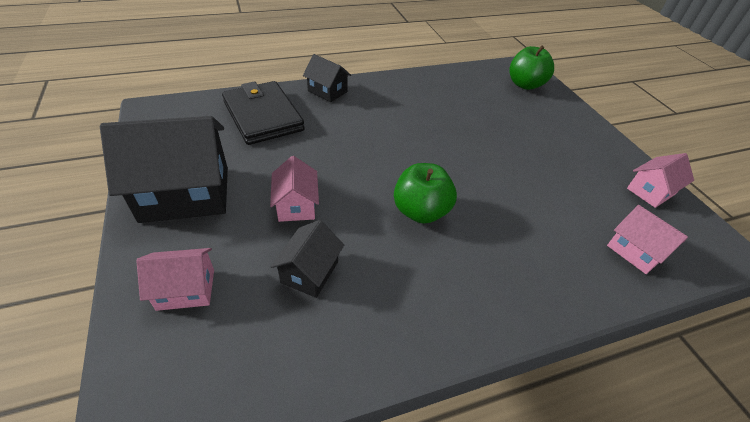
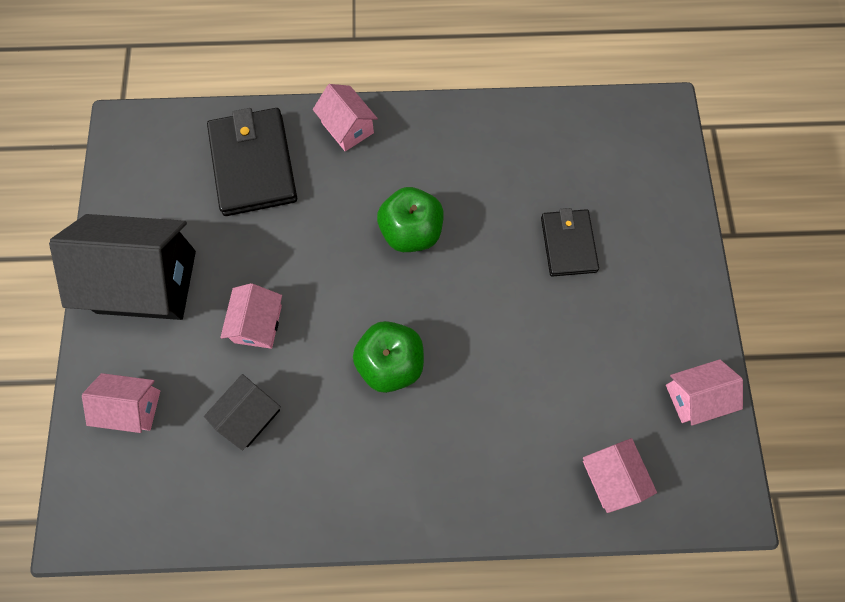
camera: 20 degrees right, 25 degrees up
(327, 91) = (347, 128): black house -> pink house
(508, 127) = (568, 244): none -> black wallet
(525, 85) = (641, 158): green apple -> green apple (411, 232)

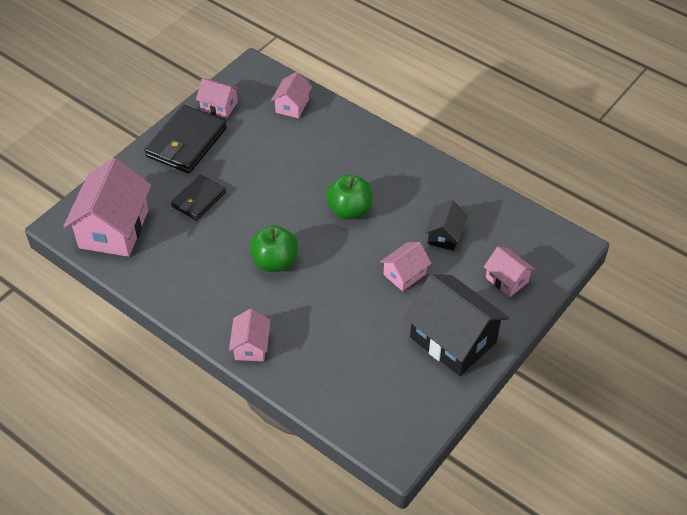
camera: 140 degrees left, 20 degrees down
(249, 415) = (445, 235): black house -> black house turned 60 degrees counterclockwise
(253, 164) = (331, 365): black wallet -> black wallet (186, 142)
(610, 144) = (114, 229): none -> pink house

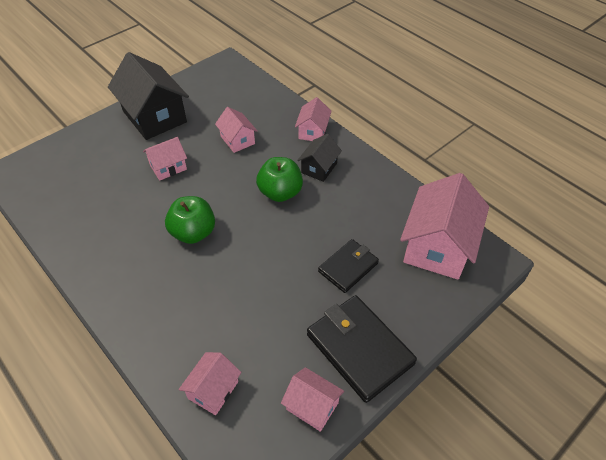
camera: 170 degrees left, 0 degrees up
(186, 142) = (359, 349): black wallet -> black wallet turned 75 degrees counterclockwise
(445, 235) = (114, 195): black house -> black house (319, 168)
(507, 280) = (85, 152): pink house -> pink house (237, 140)

